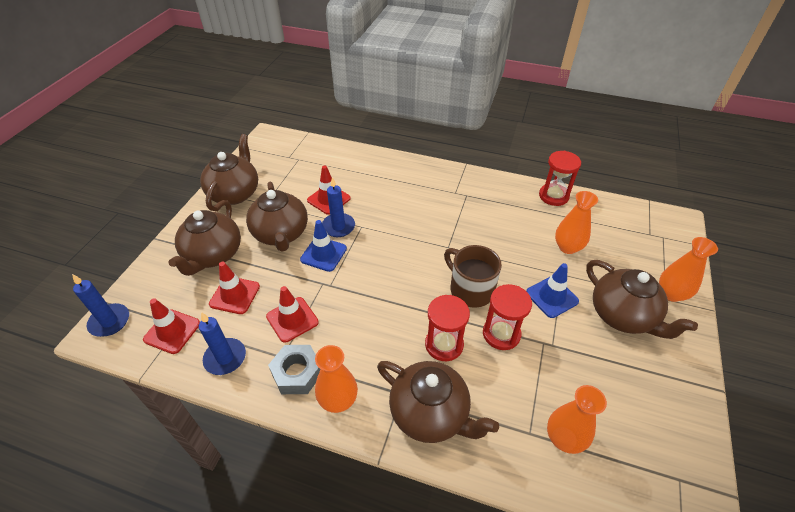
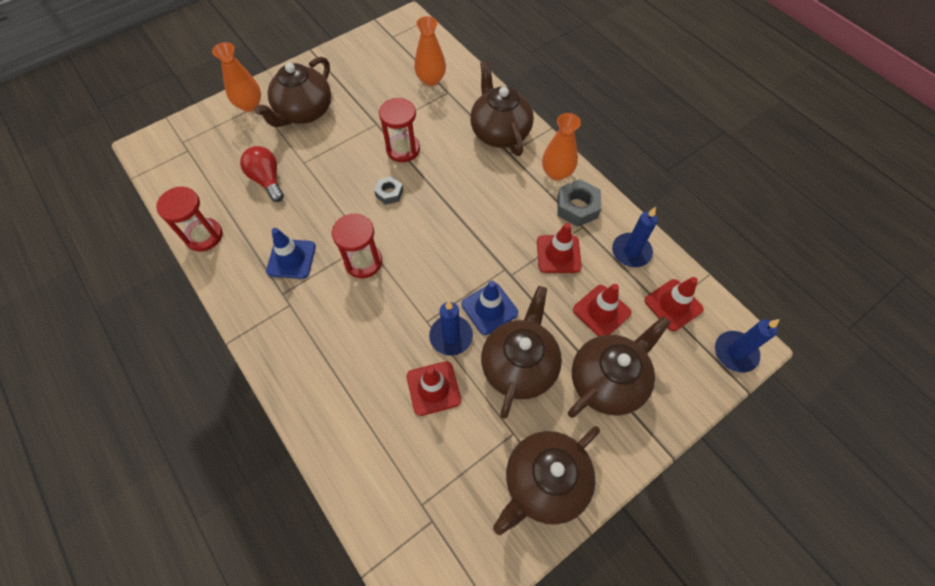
camera: 145 degrees left, 15 degrees up
(444, 344) = (451, 166): red hourglass -> red hourglass (363, 262)
(470, 289) = (389, 193): brown mug -> grey nut
(551, 297) = (335, 151): blue traffic cone -> blue traffic cone (291, 259)
(567, 247) = (267, 180): orange vase -> red light bulb
(623, 316) = (304, 112): brown teapot -> brown teapot turned 150 degrees counterclockwise

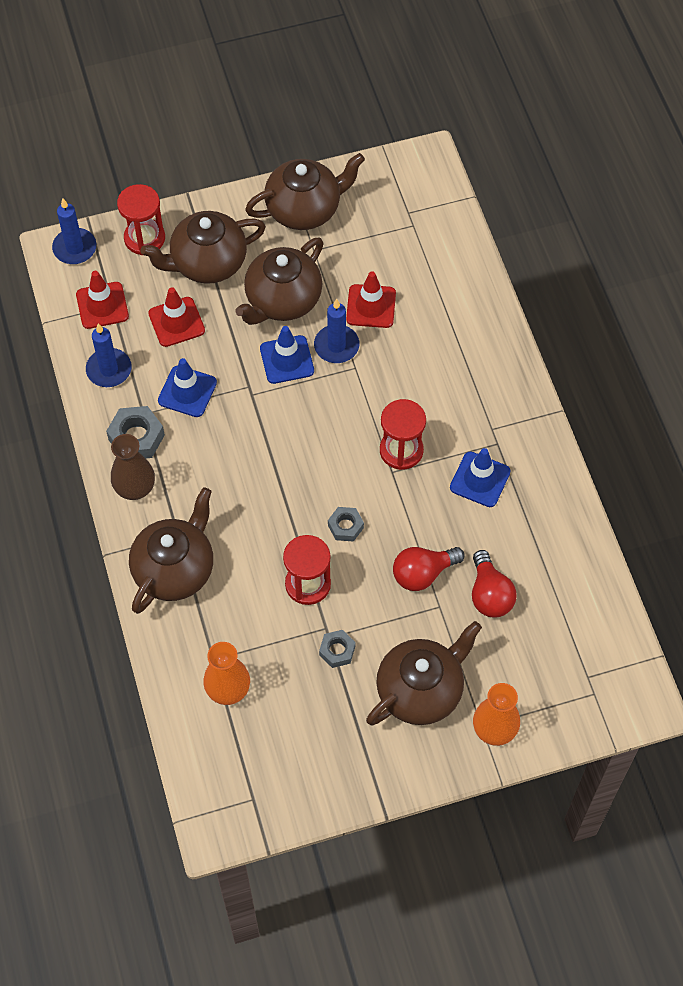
camera: 160 degrees left, 0 degrees up
(204, 236) = (576, 540): red hourglass -> red hourglass (144, 238)
(321, 179) = (423, 573): none -> red light bulb
(368, 118) = (337, 651): none -> grey nut
(499, 132) = (175, 569): brown teapot -> brown teapot turned 150 degrees counterclockwise
(556, 173) = (135, 488): orange vase -> brown vase
(558, 254) = (187, 391): red traffic cone -> blue traffic cone

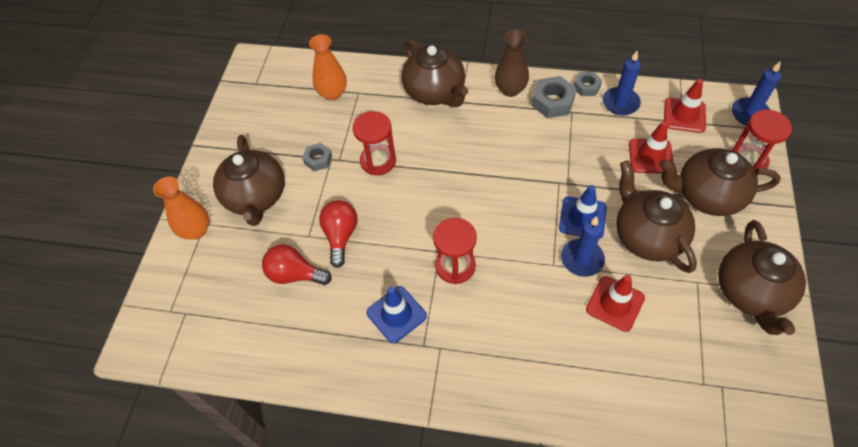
camera: 120 degrees right, 5 degrees down
(187, 391) = (580, 143): blue traffic cone -> none
(207, 263) = (707, 196): brown teapot -> brown teapot turned 90 degrees counterclockwise
(345, 526) = (409, 201): grey nut -> grey nut (586, 87)

